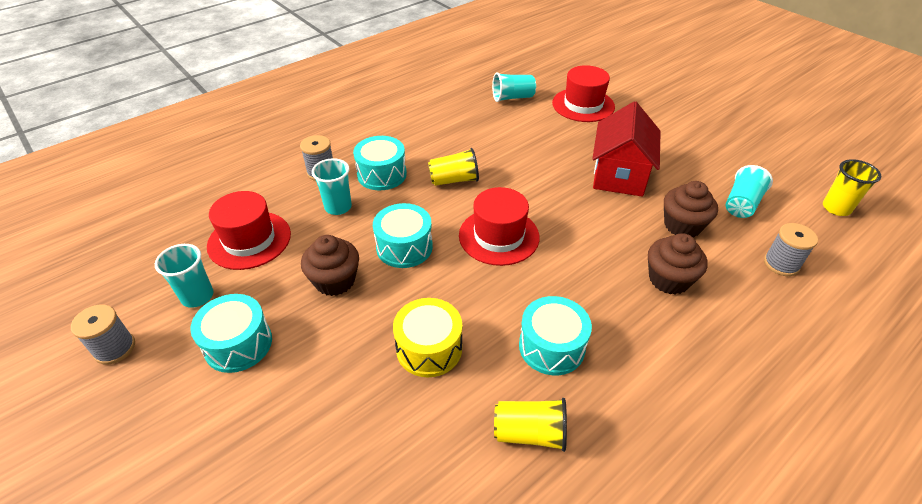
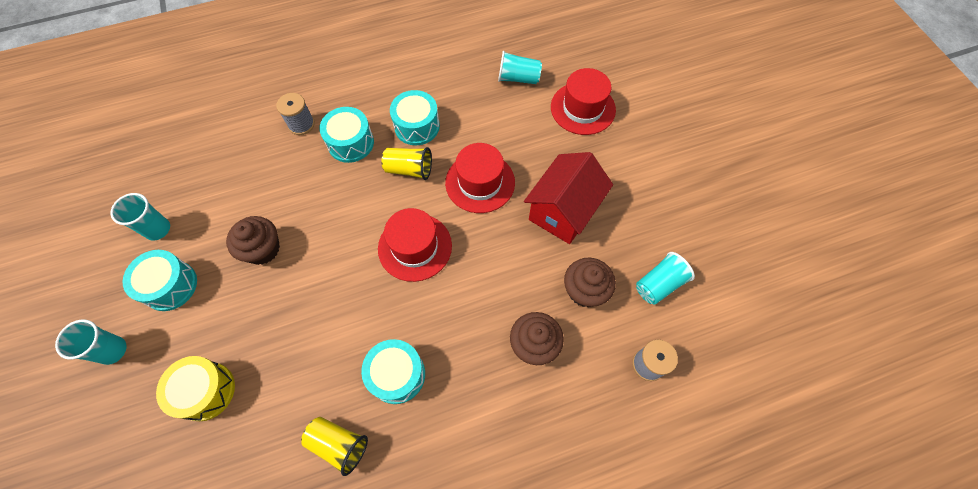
camera: 20 degrees right, 20 degrees up
(115, 348) = (87, 259): grey spool -> none
(249, 240) = (215, 184): red hat -> red hat (480, 182)
(338, 207) = (298, 170): turquoise cup -> turquoise cup (113, 350)
(404, 247) = (331, 232): turquoise drum -> turquoise drum (417, 126)
(429, 348) = (303, 341): yellow drum -> yellow drum (205, 391)
(836, 208) = (751, 320): yellow cup -> none

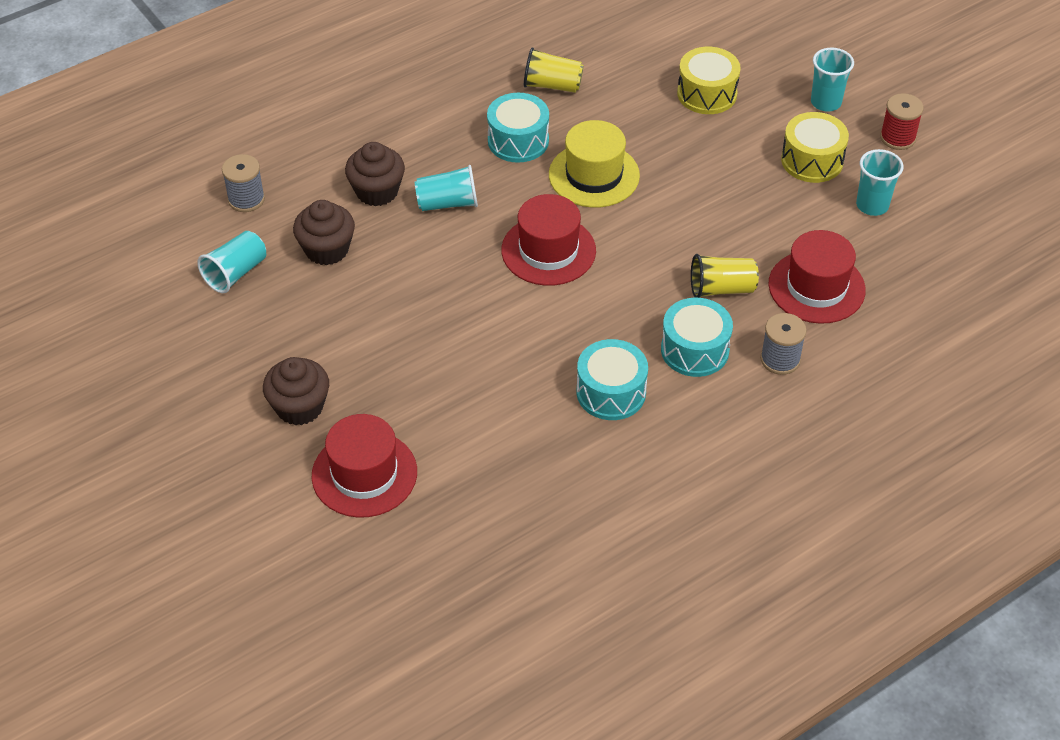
camera: 165 degrees right, 15 degrees down
(87, 292) = (897, 138): none -> red spool
(170, 286) = (812, 160): turquoise drum -> yellow drum
(262, 249) = (732, 212): brown cupcake -> brown cupcake (299, 407)
(349, 315) = (594, 175): none -> yellow hat
(409, 169) = (595, 333): yellow cup -> yellow cup (721, 289)
(480, 182) = (491, 338): red hat -> red hat (816, 287)
(518, 78) = (480, 502): turquoise cup -> turquoise cup (448, 203)
(563, 211) = (368, 327): red house -> none

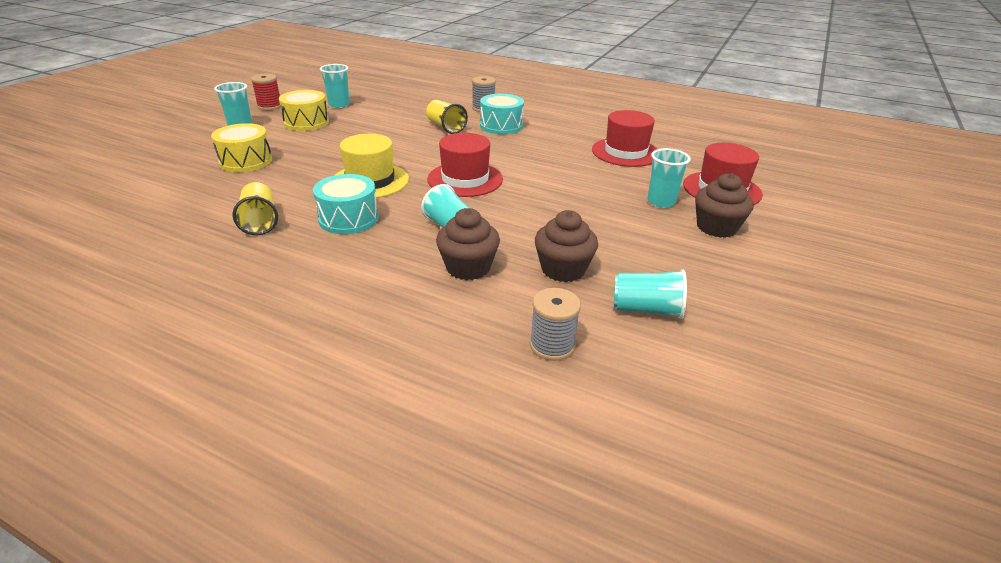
camera: 120 degrees left, 15 degrees down
(381, 394) = (661, 202): none -> turquoise cup
(611, 392) = (559, 139): turquoise drum -> none
(816, 287) = (420, 108): red hat -> red hat (625, 152)

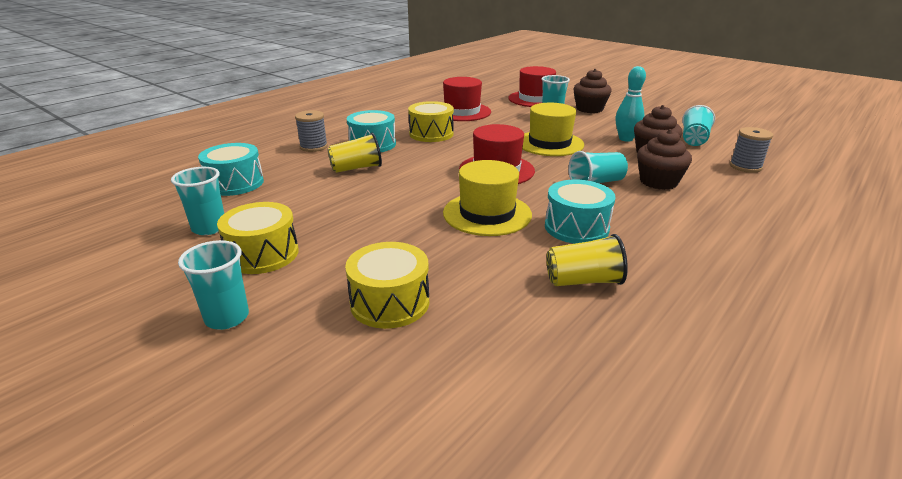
camera: 75 degrees left, 5 degrees down
(269, 106) = (145, 291): red spool -> none
(405, 99) = (235, 183): none -> turquoise drum
(544, 145) = (431, 134): none -> yellow drum
(555, 202) = (549, 143): none -> yellow hat
(606, 252) = (625, 139): none -> turquoise bowling pin

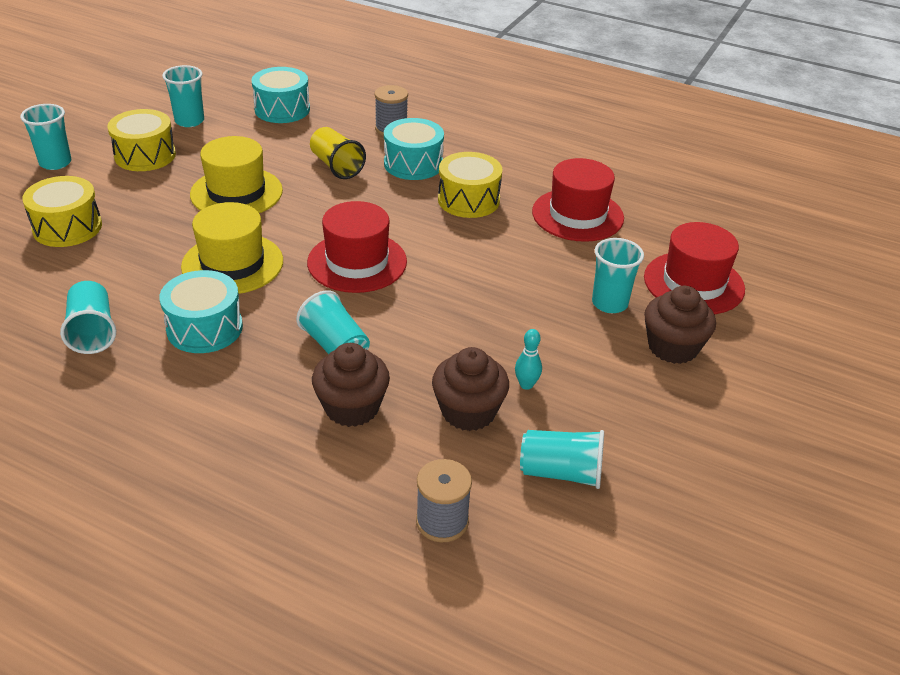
camera: 75 degrees right, 10 degrees up
(549, 143) = (472, 303): yellow hat -> yellow hat (236, 192)
(583, 281) = (92, 332): yellow cup -> turquoise cup
(625, 139) = (526, 385): turquoise bowling pin -> turquoise bowling pin, size x0.58

